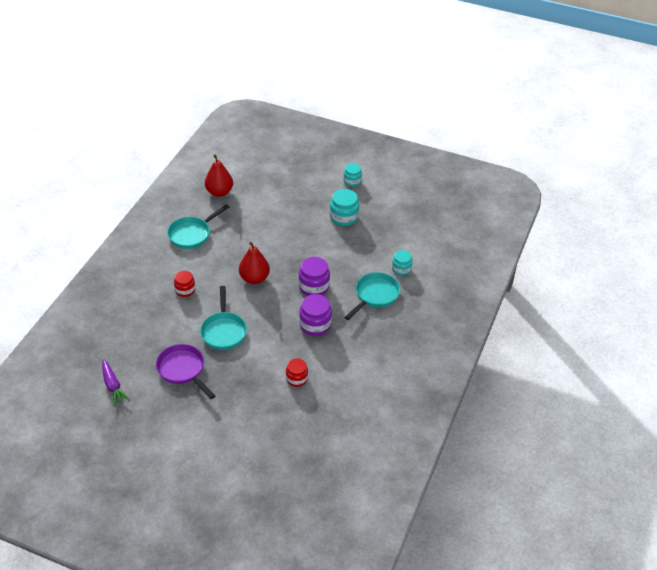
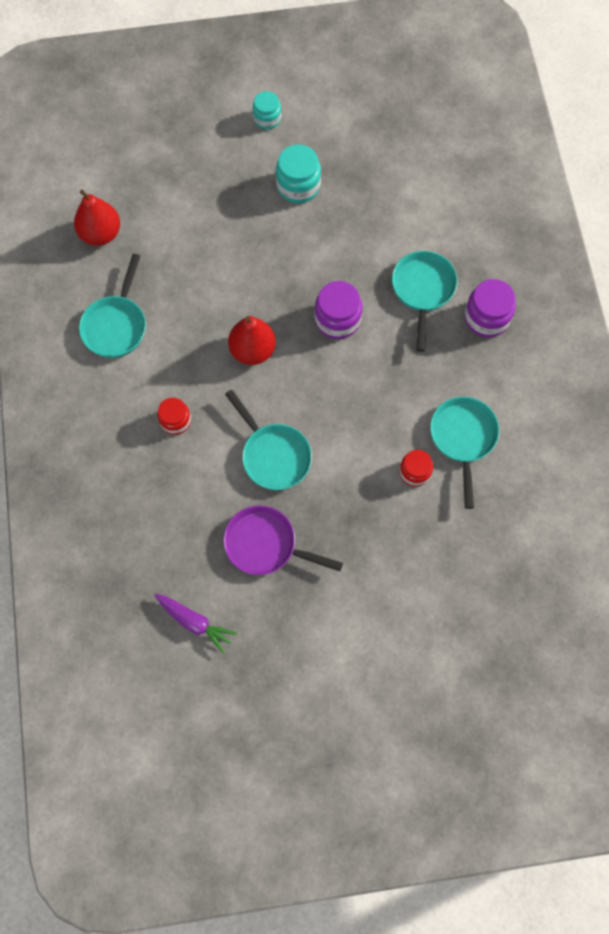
camera: 30 degrees left, 25 degrees up
(315, 324) = (380, 378): purple jar -> purple jar (486, 318)
(339, 376) = (463, 438): none -> turquoise pan
(401, 269) = (427, 230): turquoise jar -> none

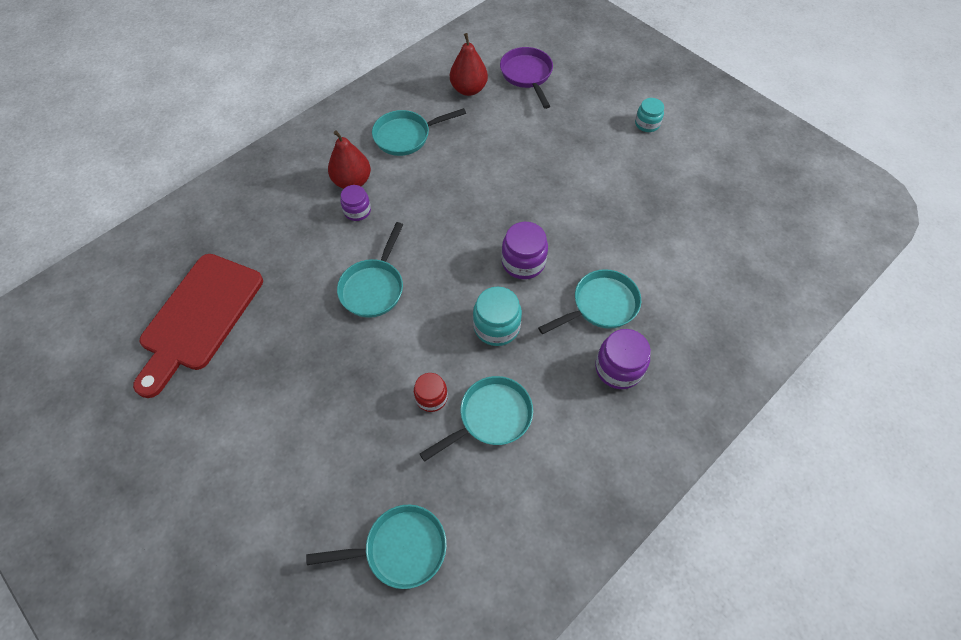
camera: 55 degrees right, 10 degrees down
(175, 421) = (357, 211): red jar -> purple jar
(195, 622) = (199, 317): purple carrot -> red cutting board
(252, 350) = (451, 223): red pear -> red pear (352, 181)
(266, 544) = (294, 326): purple pan -> purple pan (527, 75)
(298, 186) = (611, 172): turquoise jar -> turquoise jar (496, 326)
(524, 569) = (400, 548): none -> turquoise pan

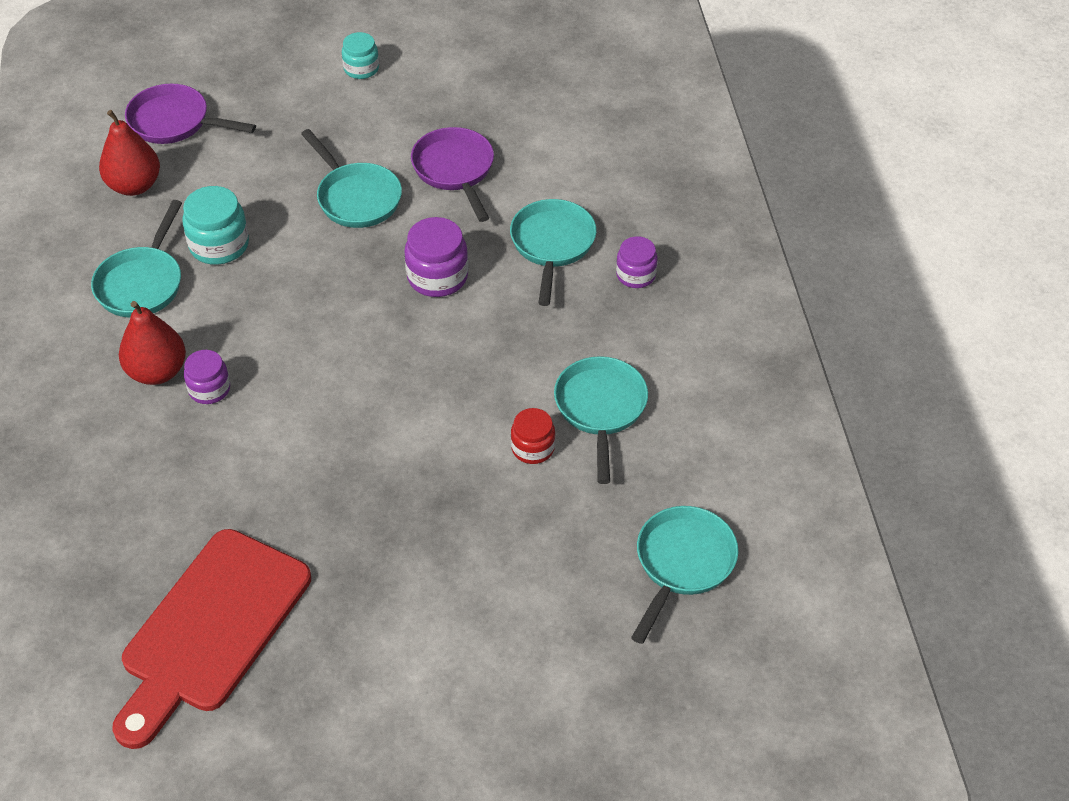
camera: 55 degrees left, 10 degrees down
(199, 317) = (210, 629): red cutting board -> red cutting board turned 60 degrees clockwise
(373, 287) = (339, 428): turquoise pan -> turquoise pan (356, 198)
(496, 326) = (497, 345): turquoise jar -> turquoise jar (219, 245)
(613, 217) = (455, 170): none -> purple pan
(618, 368) = (636, 275): purple jar -> purple jar, size x0.65

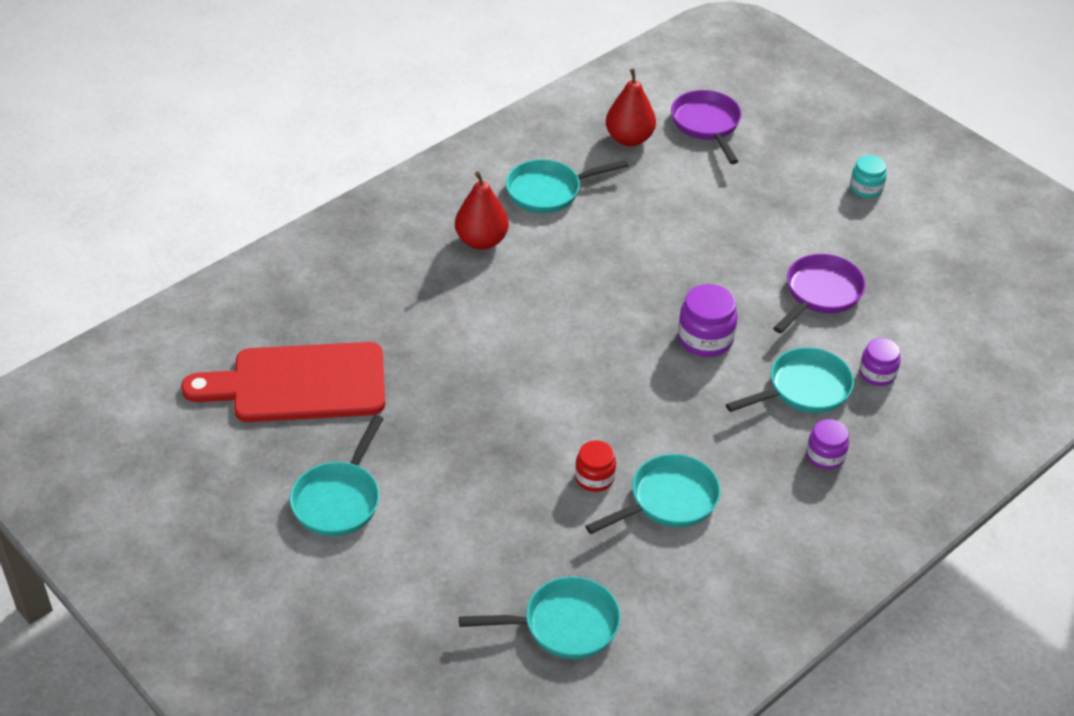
camera: 55 degrees right, 5 degrees down
(209, 389) = (490, 274): purple jar -> purple jar (877, 373)
(219, 245) = (619, 209): turquoise jar -> none
(356, 198) = (735, 254): turquoise pan -> turquoise pan (339, 499)

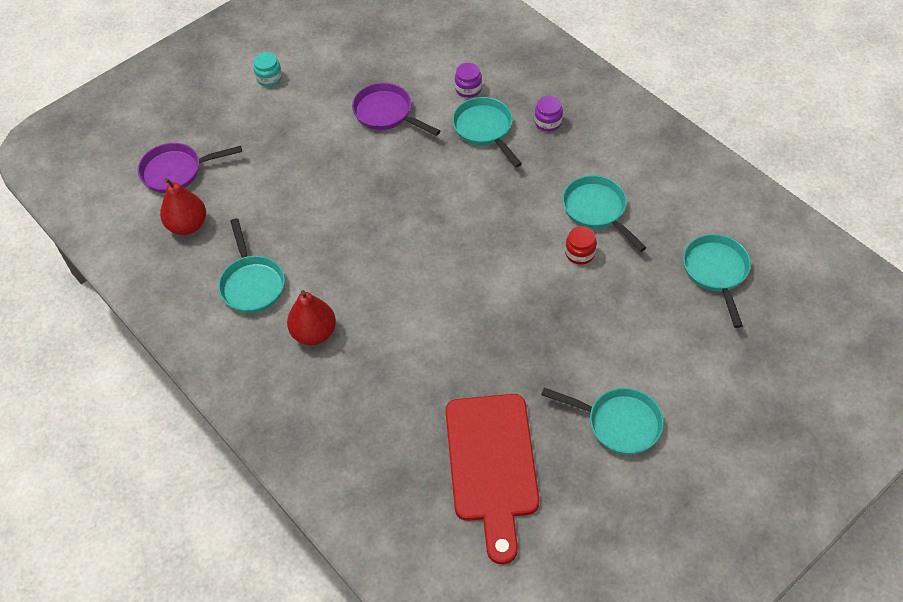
camera: 85 degrees left, 10 degrees up
(705, 339) = (434, 183): purple jar -> none

